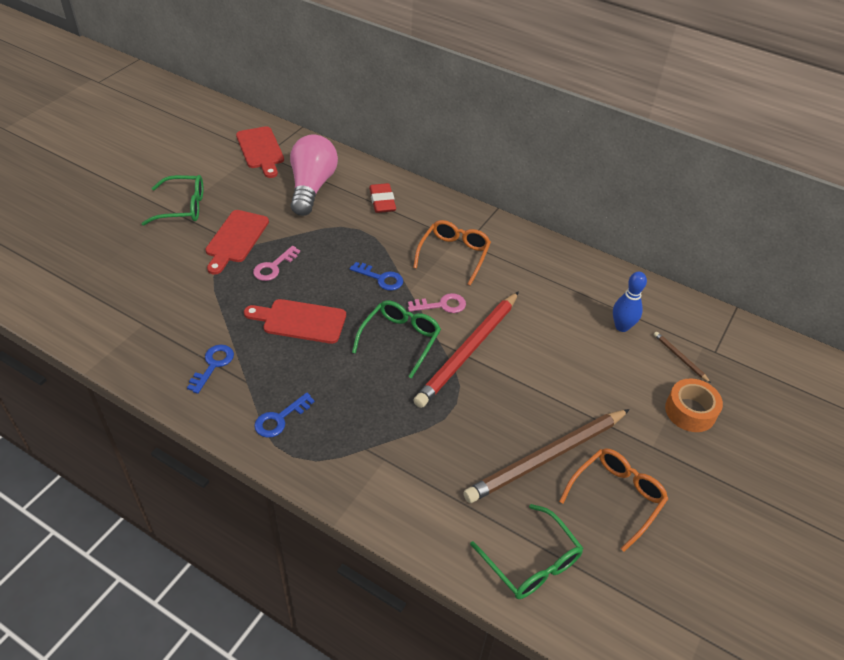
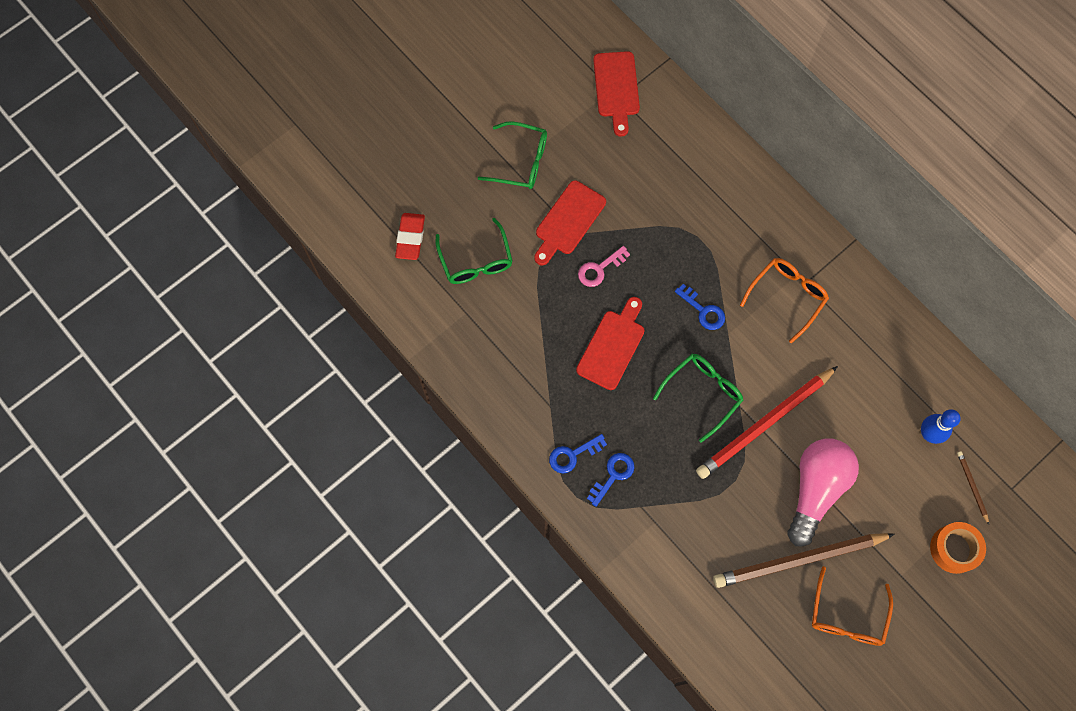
camera: 20 degrees right, 25 degrees up
(213, 365) = (523, 379): blue key -> blue key (613, 475)
(300, 321) = (612, 346): red cutting board -> red cutting board turned 90 degrees clockwise
(312, 187) = (661, 161): pink light bulb -> pink light bulb (815, 489)
(382, 201) = (732, 200): red eraser -> red eraser (410, 238)
(441, 305) = (755, 361): pink key -> none
(531, 562) = (751, 654): green glasses -> green glasses (476, 261)
(616, 497) = (847, 616): orange glasses -> orange glasses turned 135 degrees clockwise

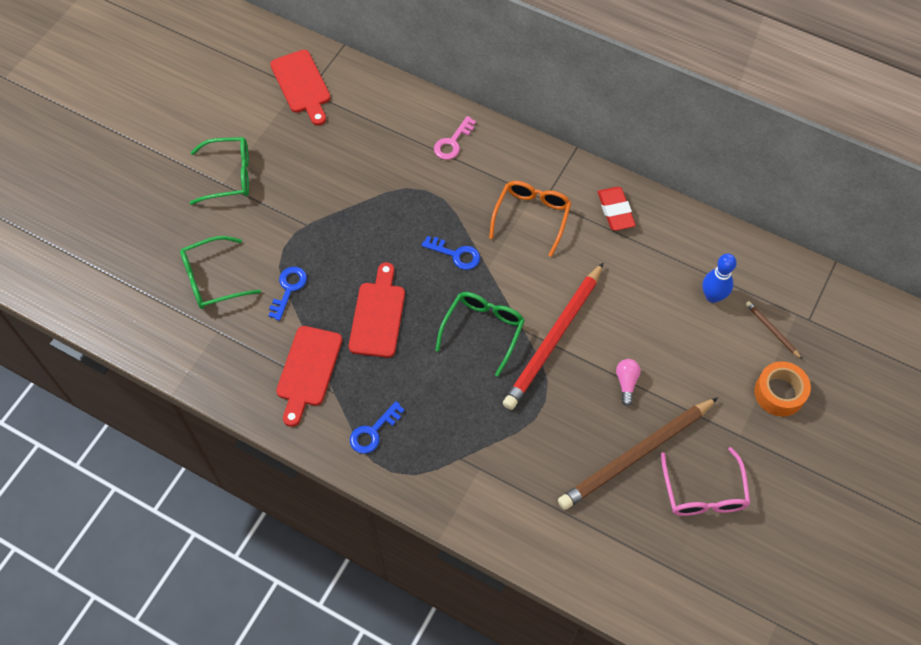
camera: 20 degrees left, 10 degrees down
(410, 238) = (137, 279): red eraser -> red eraser (615, 211)
(476, 261) = (212, 279): green glasses -> green glasses turned 105 degrees clockwise
(568, 221) = (294, 215): red cutting board -> red cutting board (308, 370)
(599, 269) = (340, 249): pink key -> pink key (452, 142)
(613, 475) = (421, 437): blue key -> blue key (288, 289)
(815, 489) = (626, 383): pink light bulb -> pink light bulb, size x0.41
(847, 616) = (703, 492): orange glasses -> pink glasses

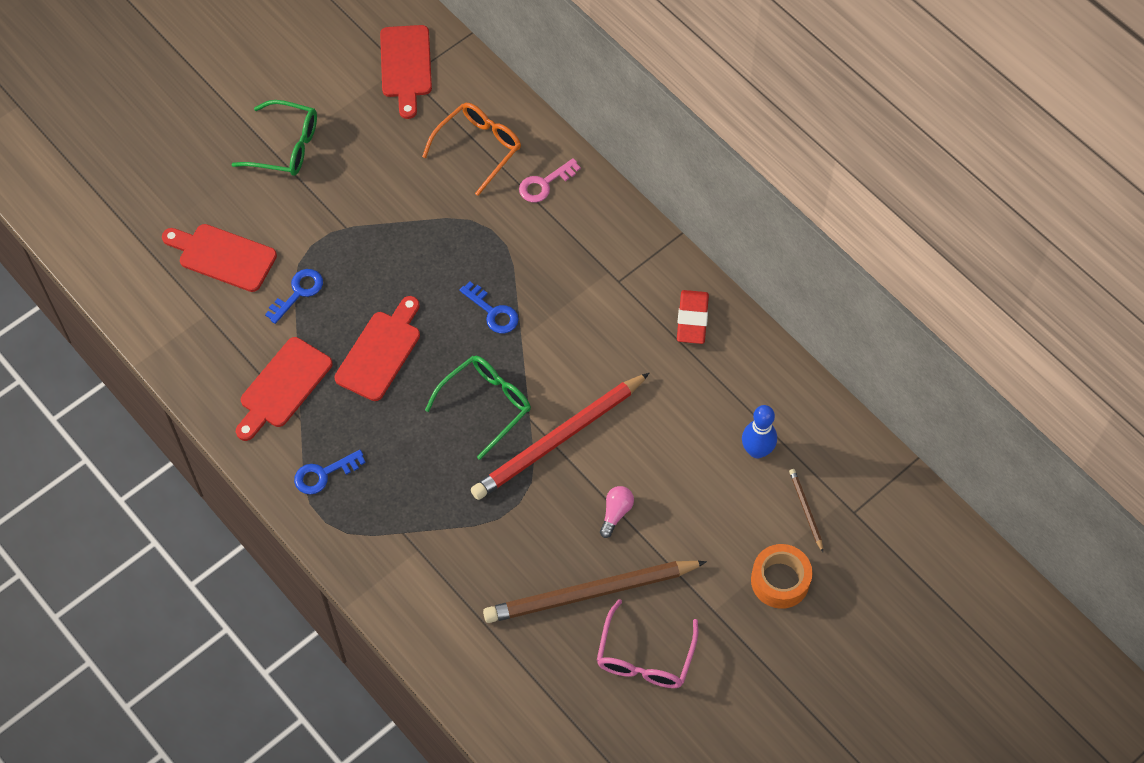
camera: 20 degrees right, 0 degrees up
(212, 279) = (223, 256): green glasses -> red cutting board
(532, 217) = (595, 296): orange glasses -> orange glasses (478, 148)

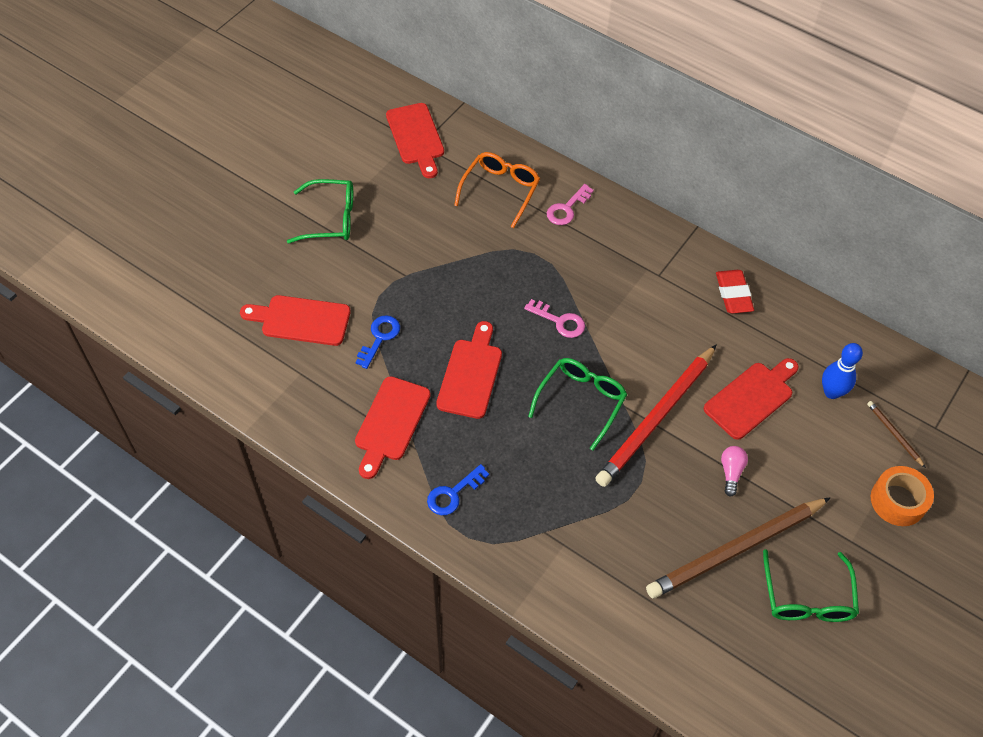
camera: 15 degrees left, 5 degrees down
(493, 312) = (559, 321): blue key -> pink key
(645, 657) = (807, 597): pink glasses -> green glasses
(667, 439) = (751, 398): none -> red cutting board

